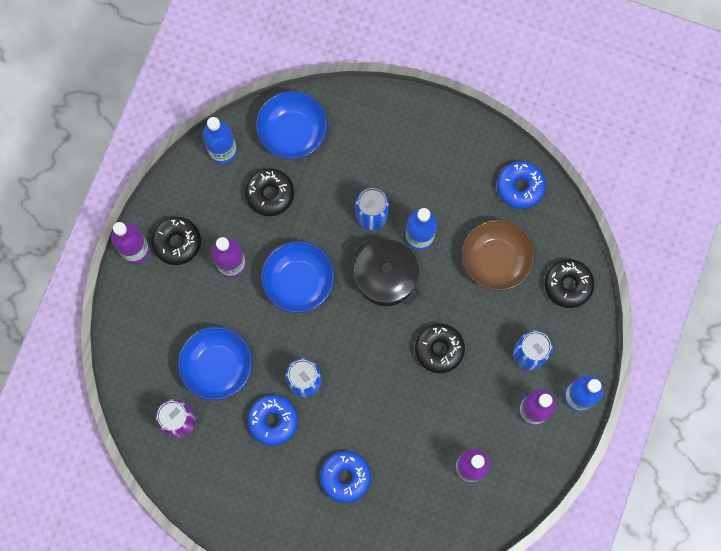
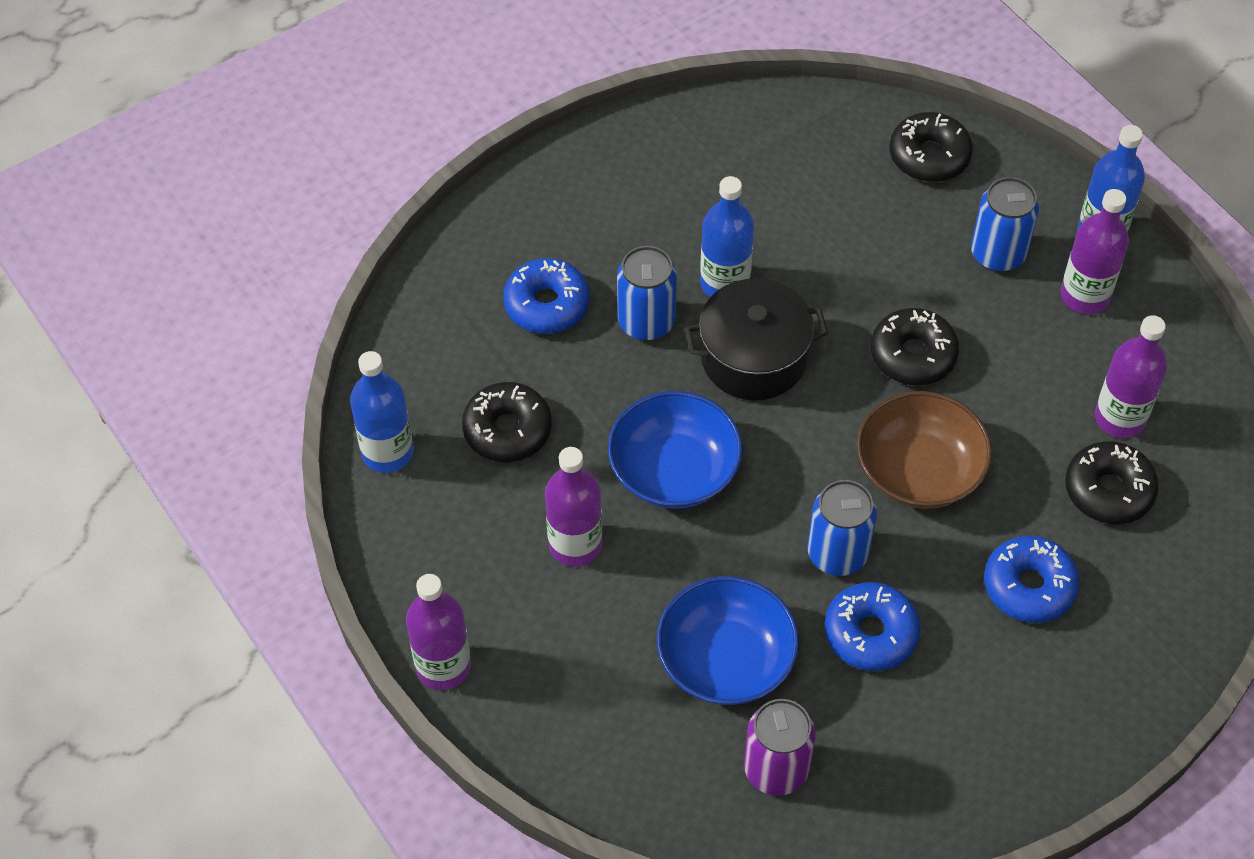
camera: 55 degrees left, 20 degrees down
(177, 242) = (480, 599): black donut -> black donut (1108, 490)
(293, 132) = (437, 346): blue bowl -> none
(495, 260) = (830, 215): brown bowl -> brown bowl (919, 471)
(520, 187) = (746, 130): blue donut -> blue donut (547, 304)

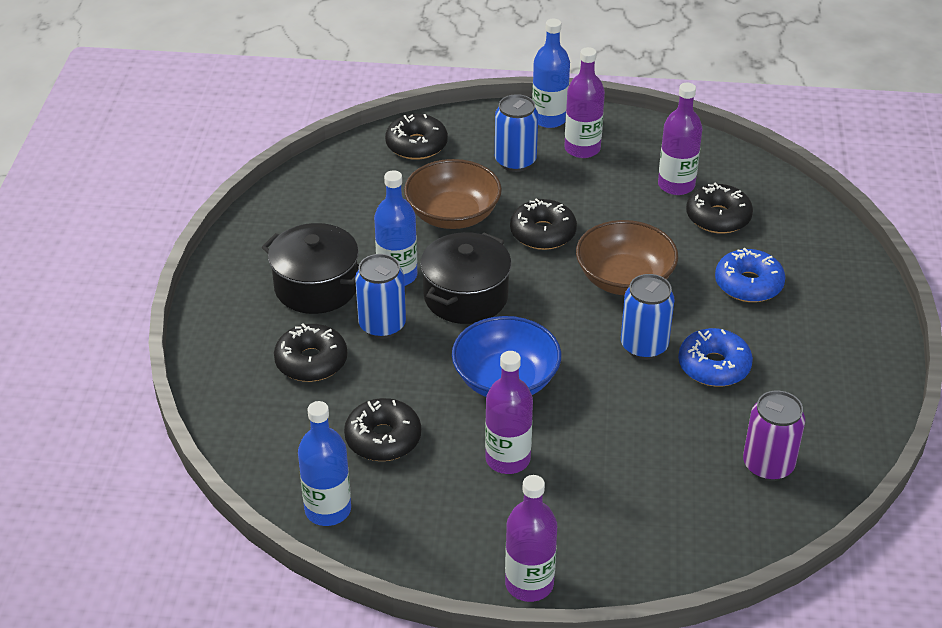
camera: 50 degrees left, 15 degrees down
(547, 304) = (311, 361): blue donut -> black donut
(644, 233) = (316, 287): none -> black pot
(726, 660) = (668, 441): blue bowl -> none
(858, 262) = (453, 215): none -> brown bowl

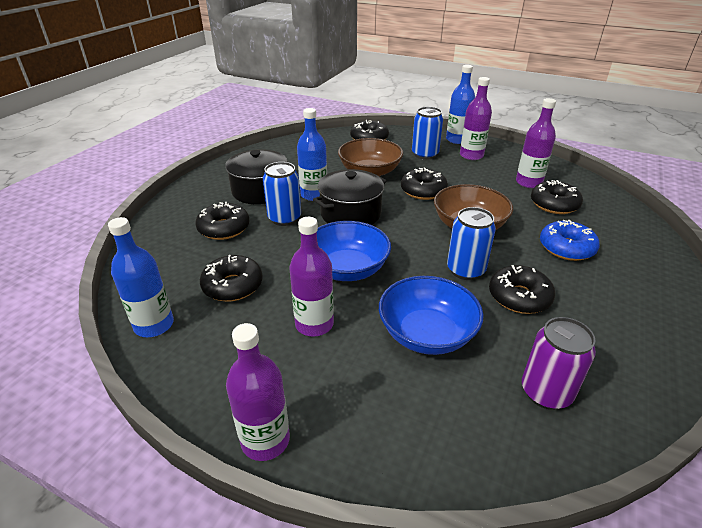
camera: 20 degrees right, 5 degrees down
(632, 437) = (427, 334): none -> blue bowl
(714, 366) = (519, 297): blue donut -> black donut

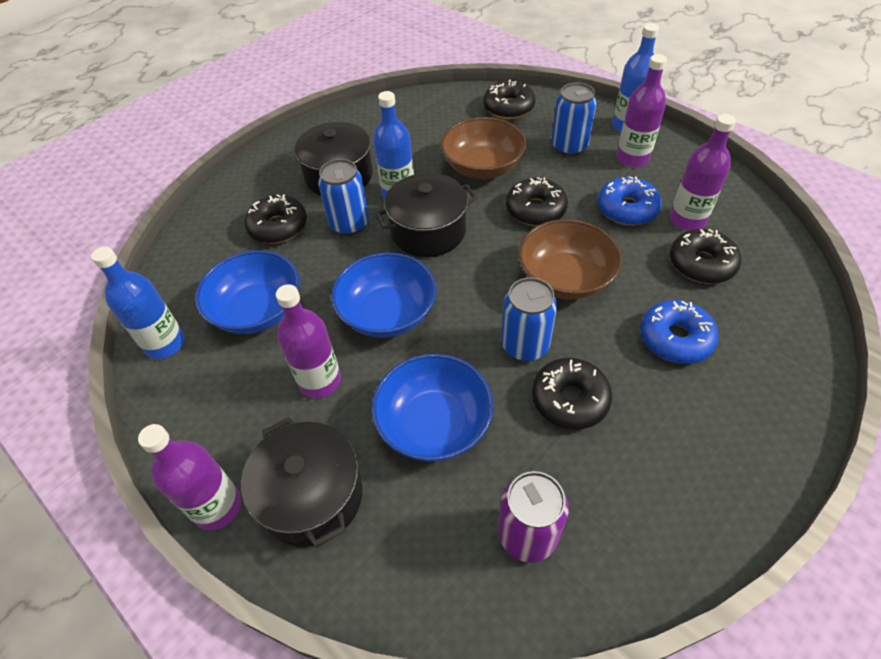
camera: 20 degrees right, 15 degrees up
(233, 286) = (257, 310): black donut -> blue bowl
(351, 409) = (312, 496): none -> black pot
(485, 182) = (627, 209): none -> blue donut

